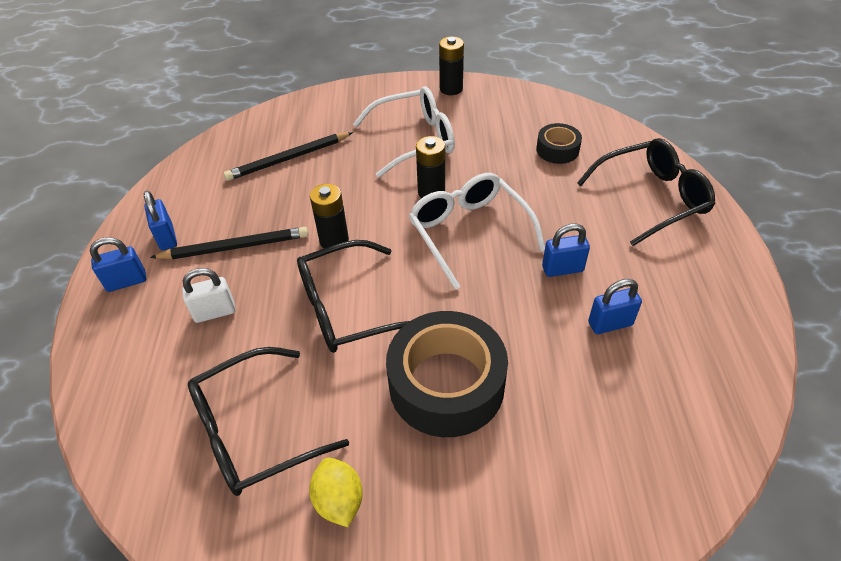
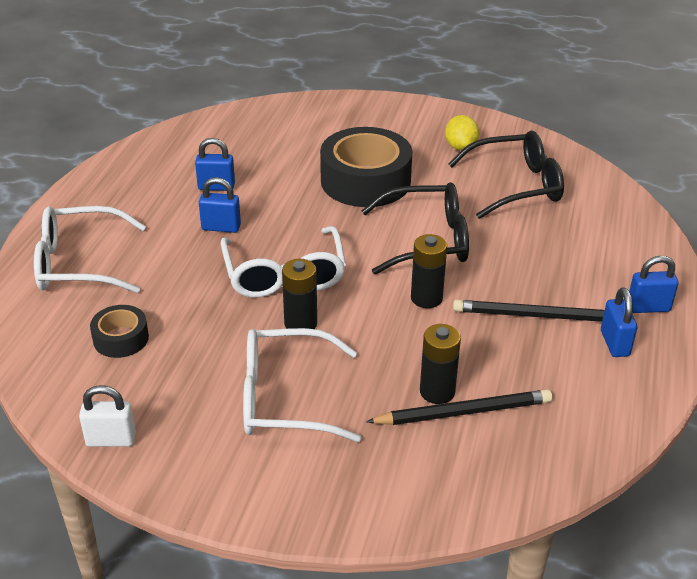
camera: 165 degrees left, 10 degrees down
(215, 312) = (552, 263): white padlock -> white padlock (111, 440)
(451, 89) = (183, 477): black battery -> black battery (437, 392)
(652, 198) = (78, 264): black glasses -> white glasses

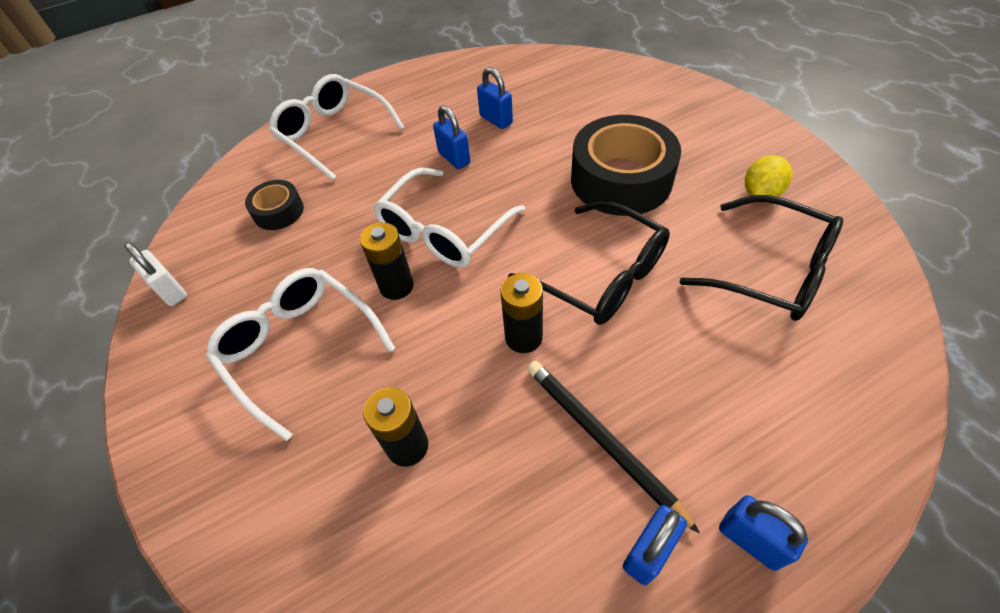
camera: 50 degrees right, 15 degrees up
(463, 412) = (400, 490): black pencil -> none

